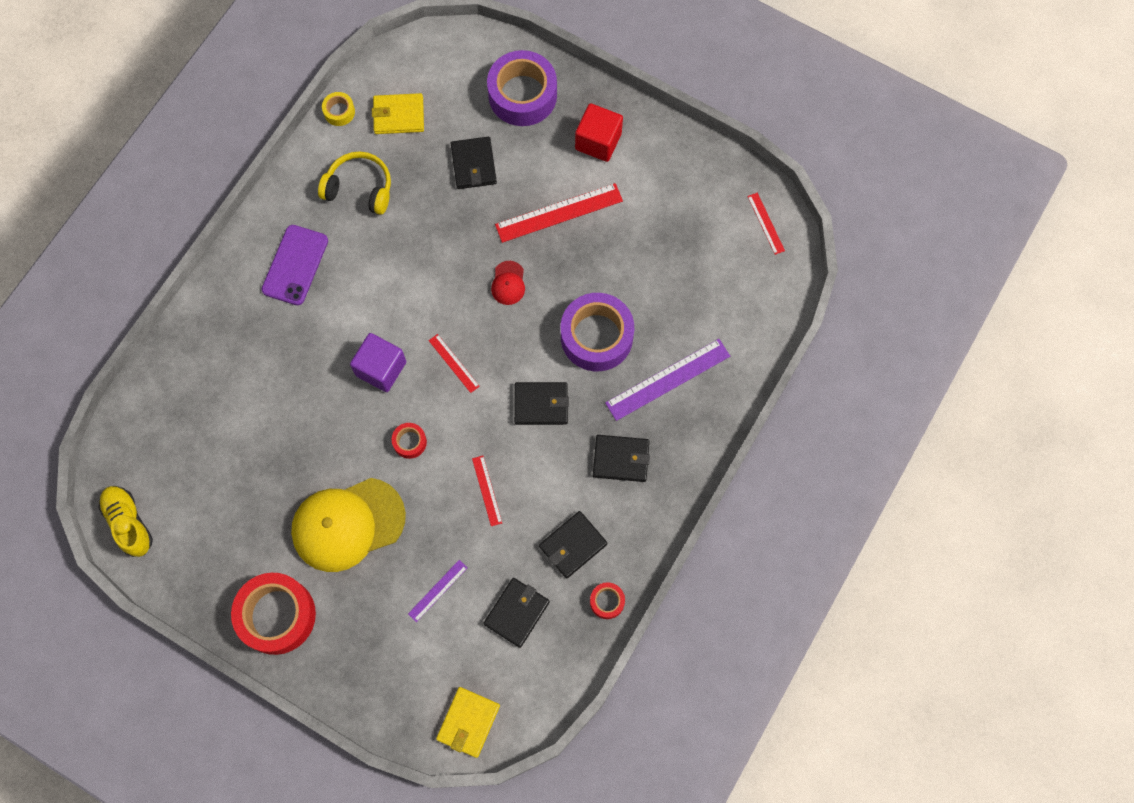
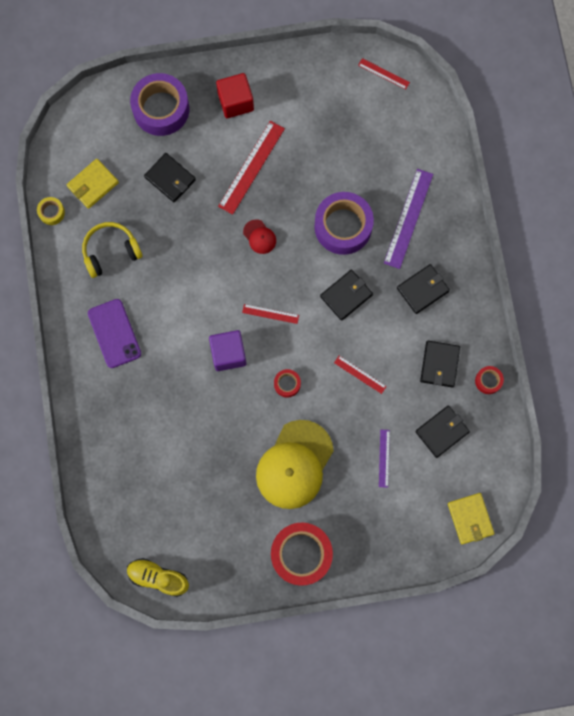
camera: 40 degrees left, 5 degrees up
(516, 613) = (442, 432): black wallet -> black wallet turned 60 degrees clockwise

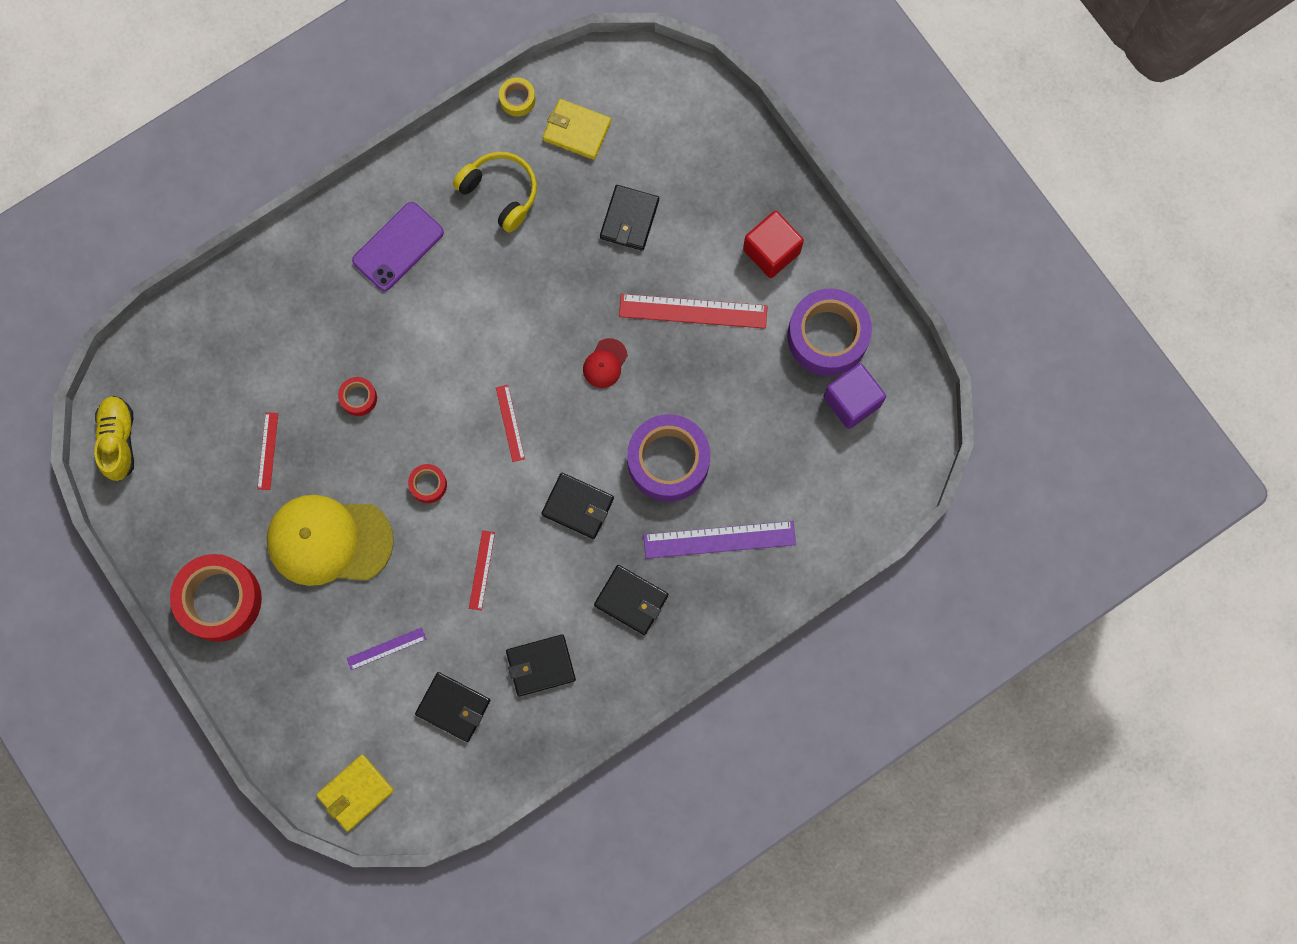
camera: 65 degrees right, 0 degrees up
(161, 109) = (716, 165): purple tape -> purple tape (827, 336)
(228, 354) = (434, 395): purple cube -> purple cube (852, 401)
(383, 74) = (904, 420): red ruler -> red ruler (267, 451)
(488, 381) = (547, 738): red tape -> red tape (358, 398)

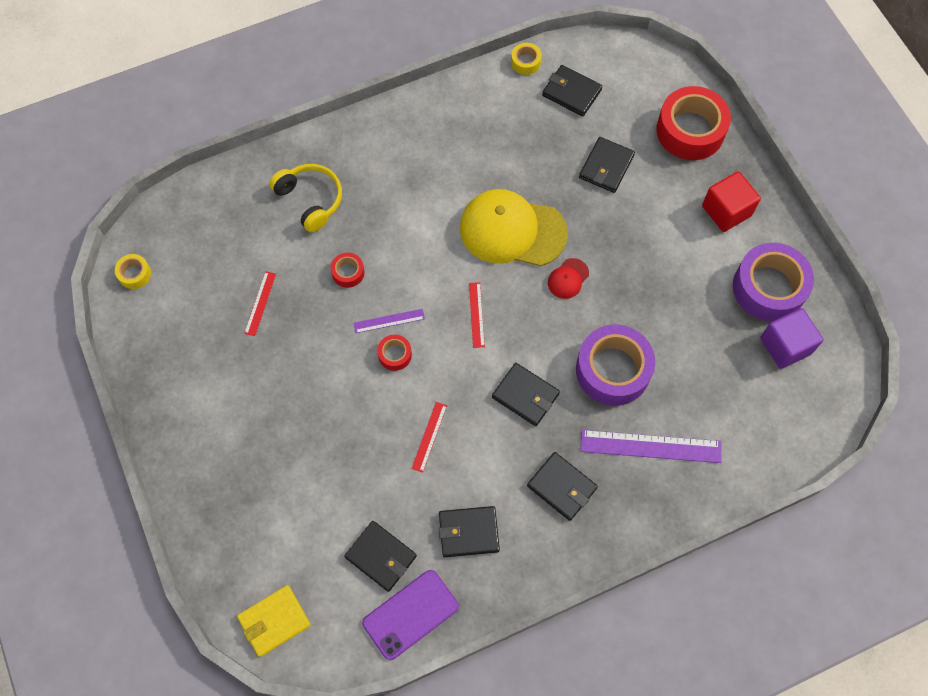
camera: 10 degrees right, 10 degrees down
(119, 440) = (134, 274): yellow shoe -> yellow tape
(220, 600) = (189, 423): red tape -> red tape (690, 130)
(329, 540) = (297, 388): yellow cap -> yellow cap (512, 230)
(386, 649) = (329, 492): purple ruler -> purple ruler (389, 321)
(398, 246) = (405, 158): purple phone -> purple phone (410, 614)
(500, 193) = (499, 130): yellow headphones -> yellow headphones (310, 200)
(577, 131) = (571, 92): yellow wallet -> black wallet
(693, 311) = (651, 248): red ruler -> none

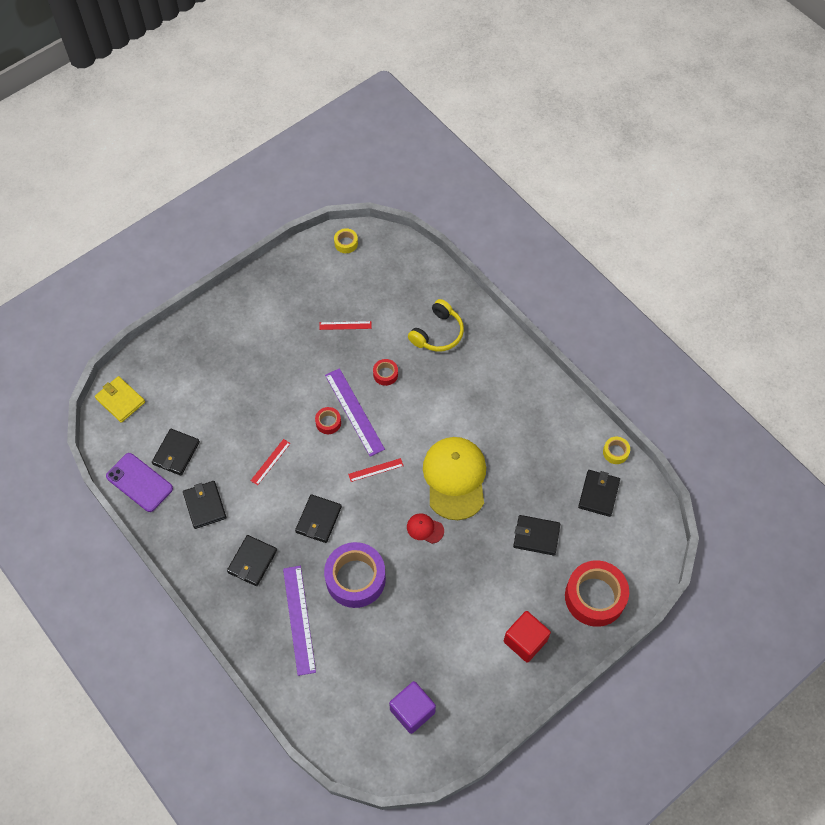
camera: 75 degrees right, 5 degrees down
(389, 321) = (354, 412): purple ruler -> purple ruler, size x1.90
(429, 436) = (270, 462): red ruler -> red ruler turned 60 degrees counterclockwise
(768, 288) = (462, 688): purple tape -> none

